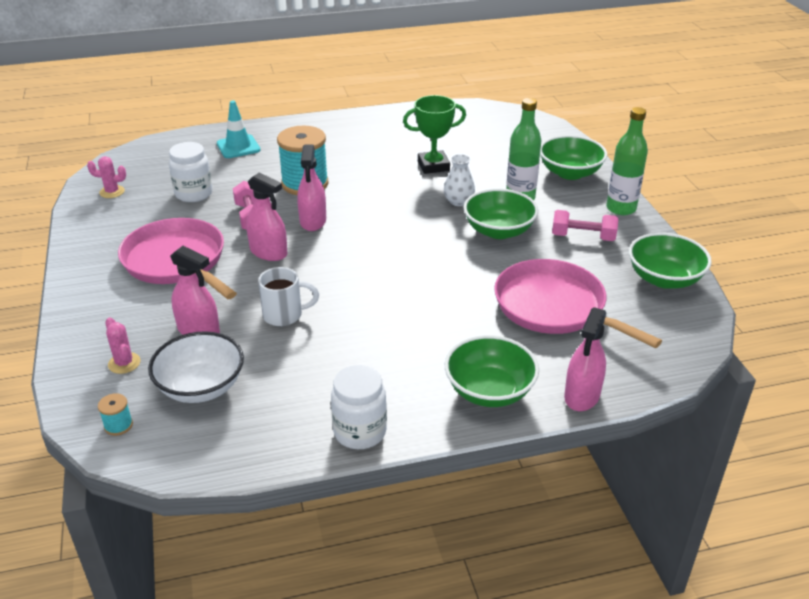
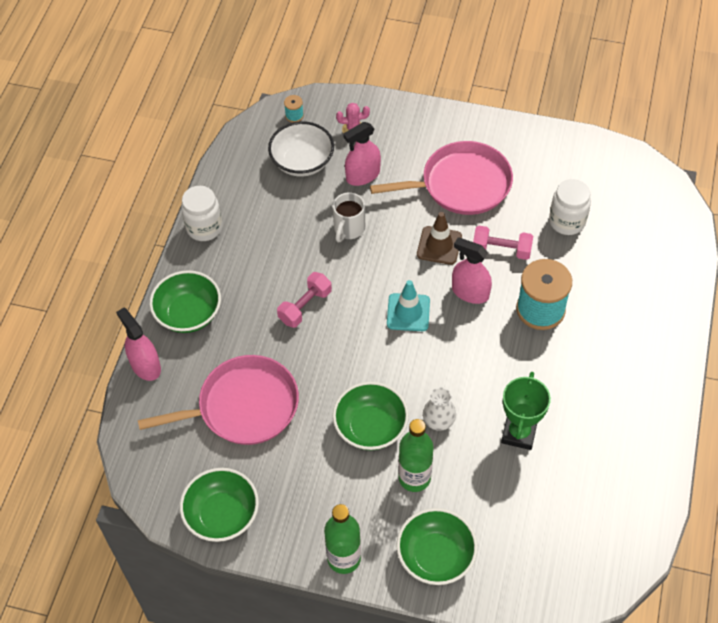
camera: 120 degrees right, 20 degrees up
(112, 192) = (601, 166): pink cactus -> none
(238, 147) = (646, 280): turquoise traffic cone -> turquoise traffic cone (408, 312)
(268, 252) = (439, 245): pink spray bottle -> brown traffic cone
(583, 237) = (319, 491): pink dumbbell -> pink dumbbell (305, 306)

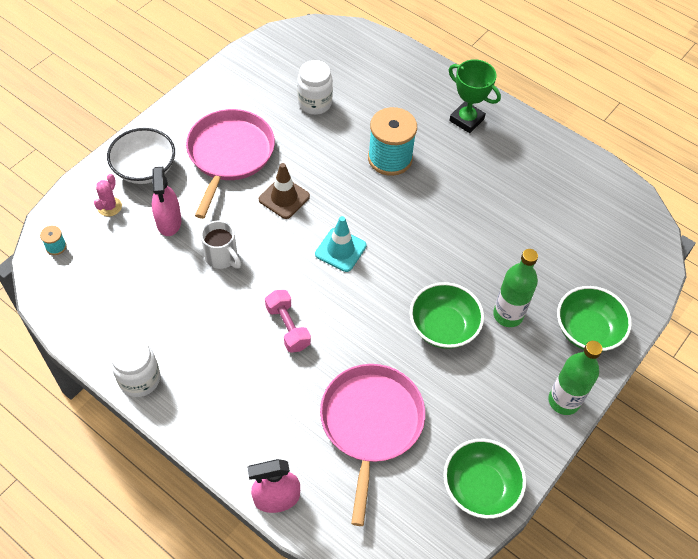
camera: 70 degrees left, 0 degrees up
(188, 314) = (237, 433): green bowl -> none
(302, 162) = (118, 263): white bowl -> white bowl (145, 169)
(438, 421) = (461, 274): white vase -> none
(470, 292) = (345, 197): pink spray bottle -> none
(501, 250) = (315, 157): pink dumbbell -> none
(519, 433) = (498, 224): green trophy -> green trophy (466, 120)

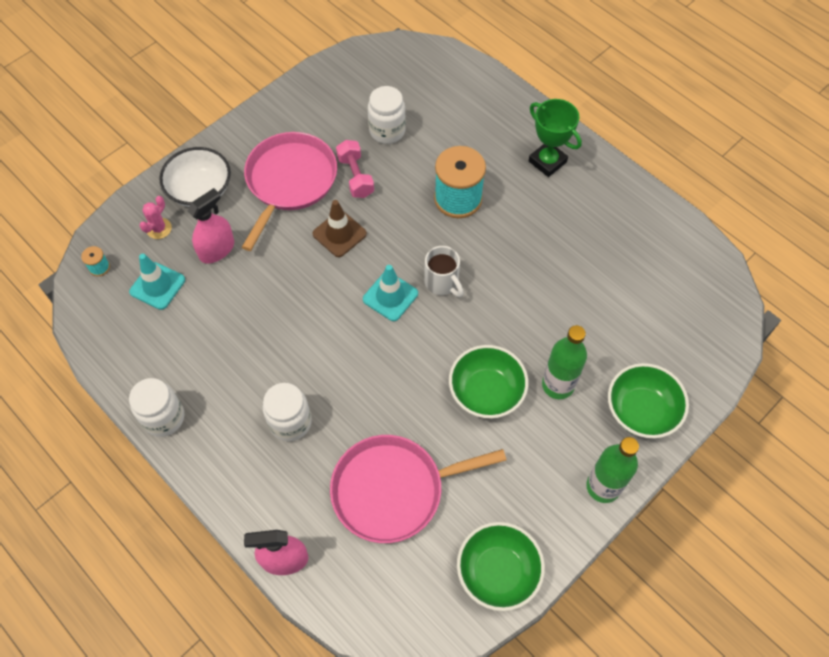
camera: 10 degrees right, 5 degrees up
(116, 259) = (157, 286): none -> turquoise traffic cone
(169, 221) = (217, 250): pink spray bottle -> pink spray bottle turned 135 degrees counterclockwise
(222, 257) = (266, 294): white mug -> white mug (442, 283)
(263, 372) = (290, 422): none -> white jar
(287, 327) = (322, 376): pink dumbbell -> pink dumbbell (355, 176)
(370, 424) = (393, 490): pink pan -> pink pan turned 120 degrees counterclockwise

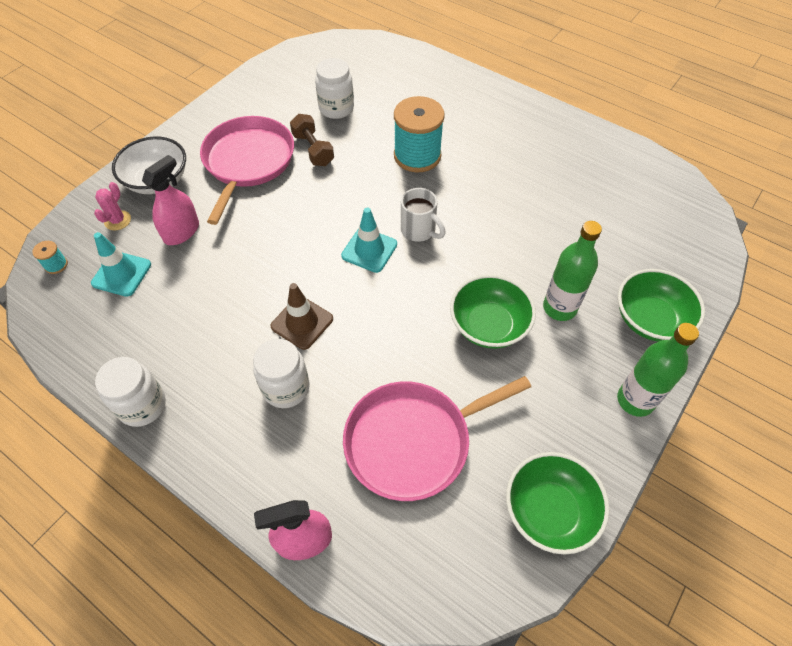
camera: 10 degrees left, 5 degrees down
(339, 234) = (306, 201): brown traffic cone -> brown traffic cone (302, 322)
(355, 176) = (313, 149): pink dumbbell -> brown dumbbell
(547, 161) = (494, 115): green trophy -> none

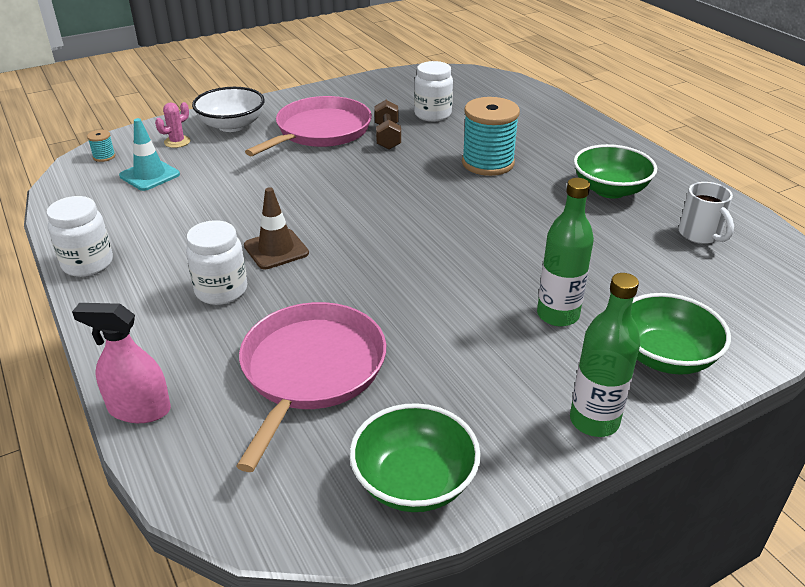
camera: 25 degrees right, 20 degrees down
(181, 232) = (223, 161): pink spray bottle -> none
(369, 250) = (384, 216): turquoise traffic cone -> none
(413, 441) = (311, 370): pink pan -> pink pan turned 105 degrees clockwise
(419, 230) = (447, 215): white mug -> white mug (700, 235)
(488, 325) = (465, 306): green bowl -> green bowl (610, 190)

